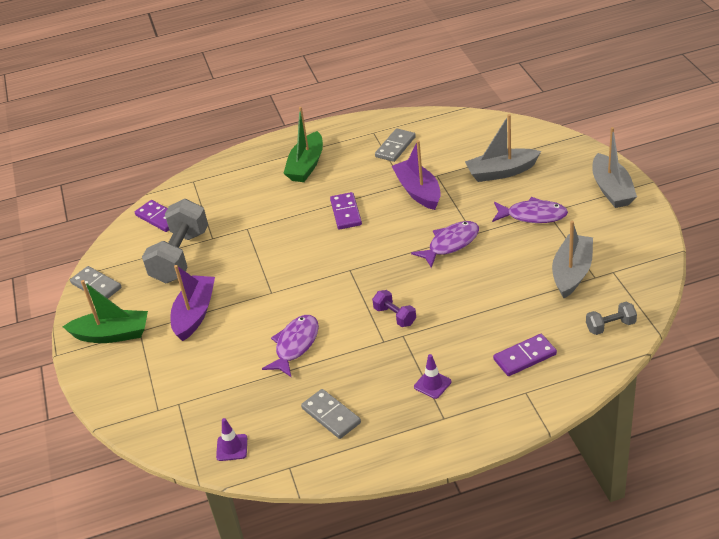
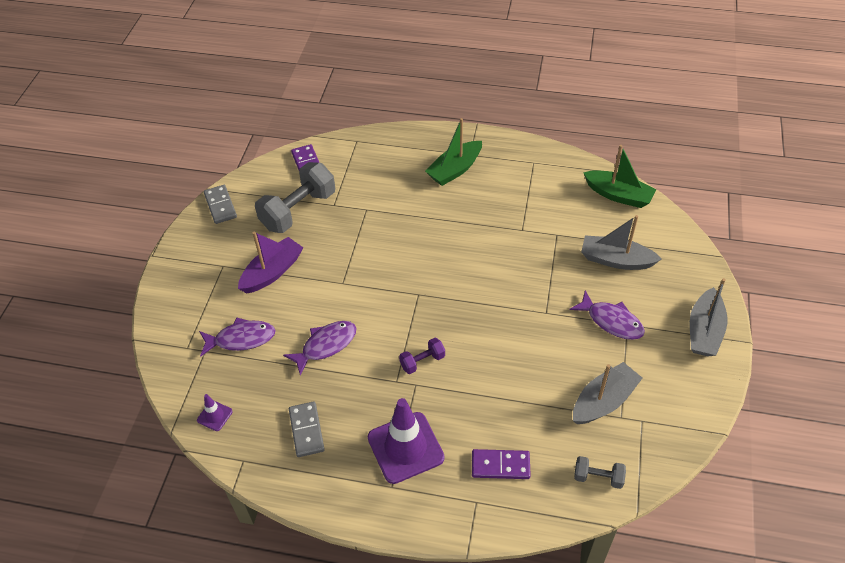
camera: 25 degrees right, 10 degrees up
(112, 334) = (201, 258): green boat -> green boat (618, 195)
(346, 213) = (454, 234): purple domino -> none
(395, 147) = (541, 187): grey domino -> none
(395, 316) = (422, 361): purple dumbbell -> purple dumbbell turned 75 degrees clockwise
(418, 191) = (529, 244): purple boat -> none
(432, 384) = (405, 447): purple traffic cone -> purple traffic cone, size x2.21
(450, 244) = (519, 313): purple fish -> purple fish (241, 339)

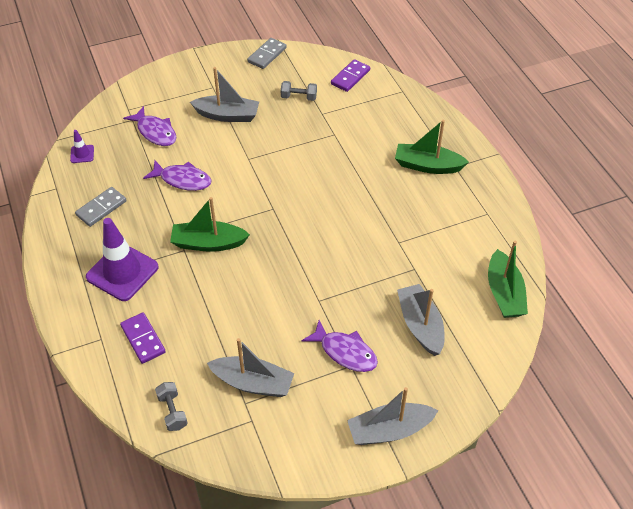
camera: 55 degrees right, 0 degrees up
(272, 272) = (227, 115): purple boat -> grey boat
(298, 210) = (299, 97): grey dumbbell -> grey dumbbell, size x0.48
(422, 361) = (208, 243): purple dumbbell -> green boat
(611, 321) = (345, 352): purple fish -> purple fish turned 60 degrees counterclockwise

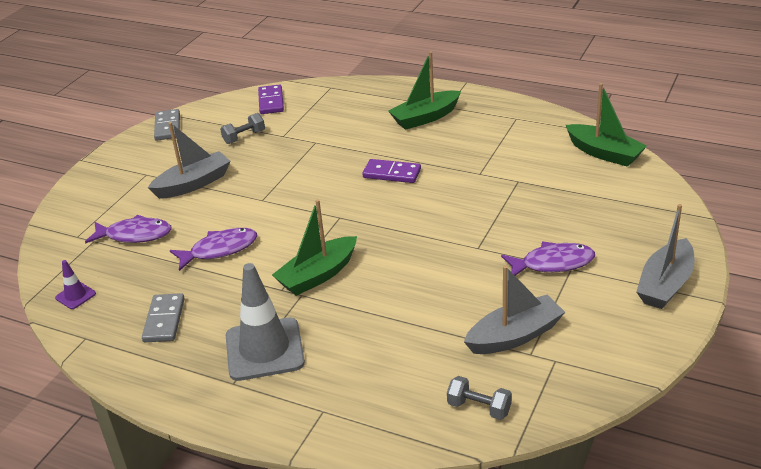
camera: 40 degrees left, 15 degrees down
(122, 272) = (264, 349): purple traffic cone -> grey traffic cone
(143, 339) = (366, 380): purple domino -> purple domino (392, 173)
(420, 325) = (579, 209): grey boat -> none

